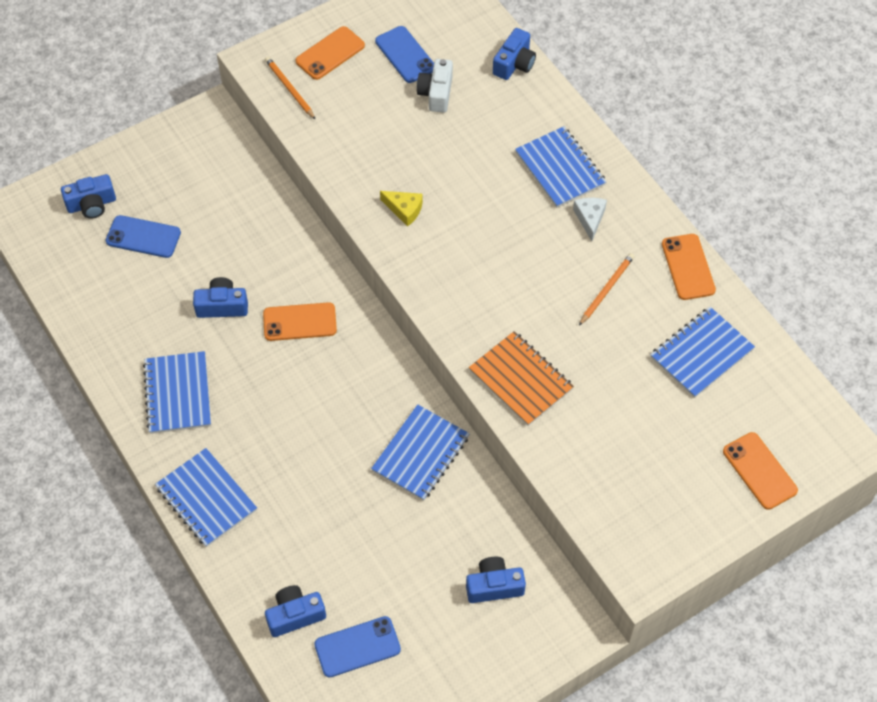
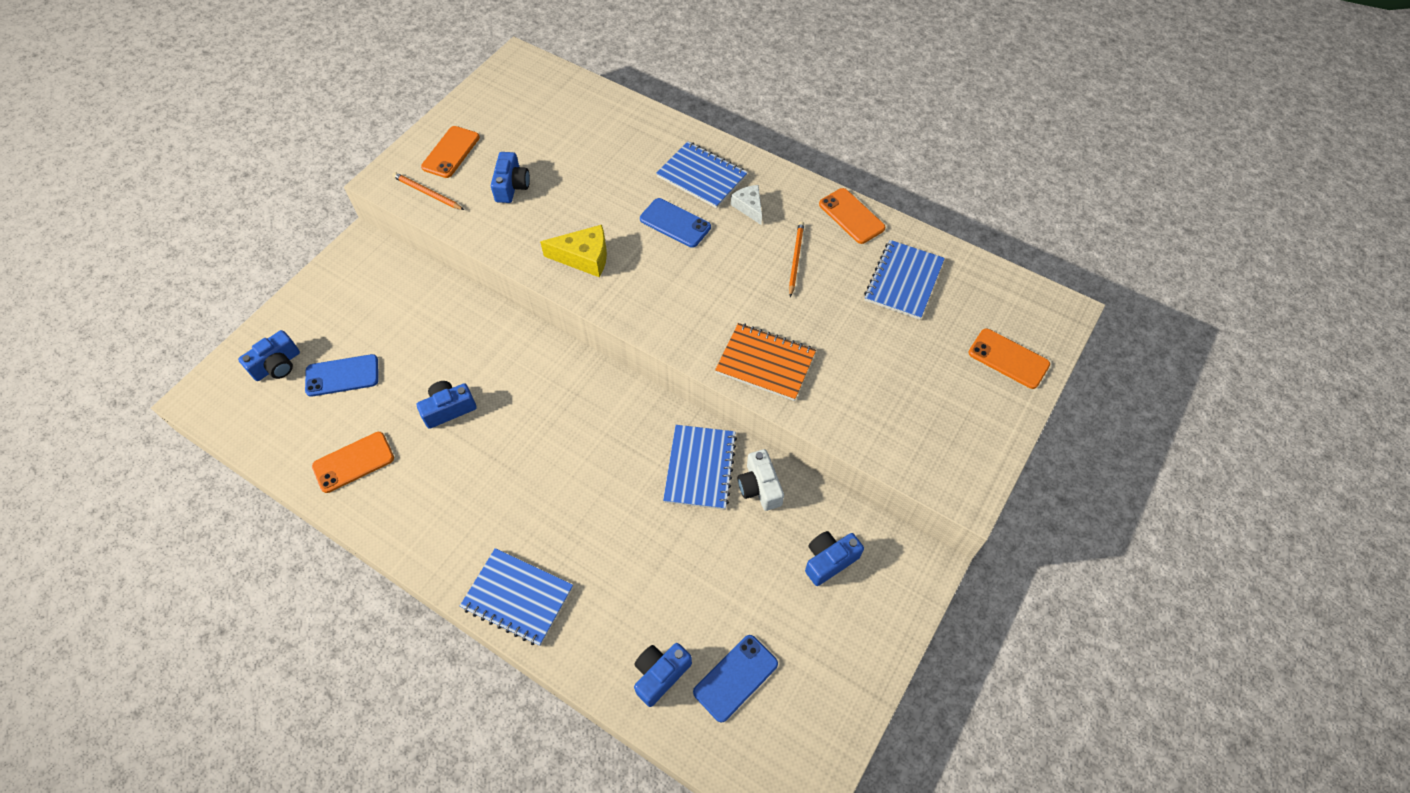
camera: 25 degrees left, 0 degrees up
(178, 394) = (442, 508): blue notebook -> none
(300, 322) = (530, 395): orange phone -> orange phone (353, 462)
(404, 210) = (584, 257): yellow cheese -> yellow cheese, size x1.53
(405, 55) = (519, 131): blue phone -> blue phone (675, 223)
(436, 93) = (563, 153): white camera -> white camera (759, 487)
(514, 63) = (618, 108): blue camera -> blue camera (512, 186)

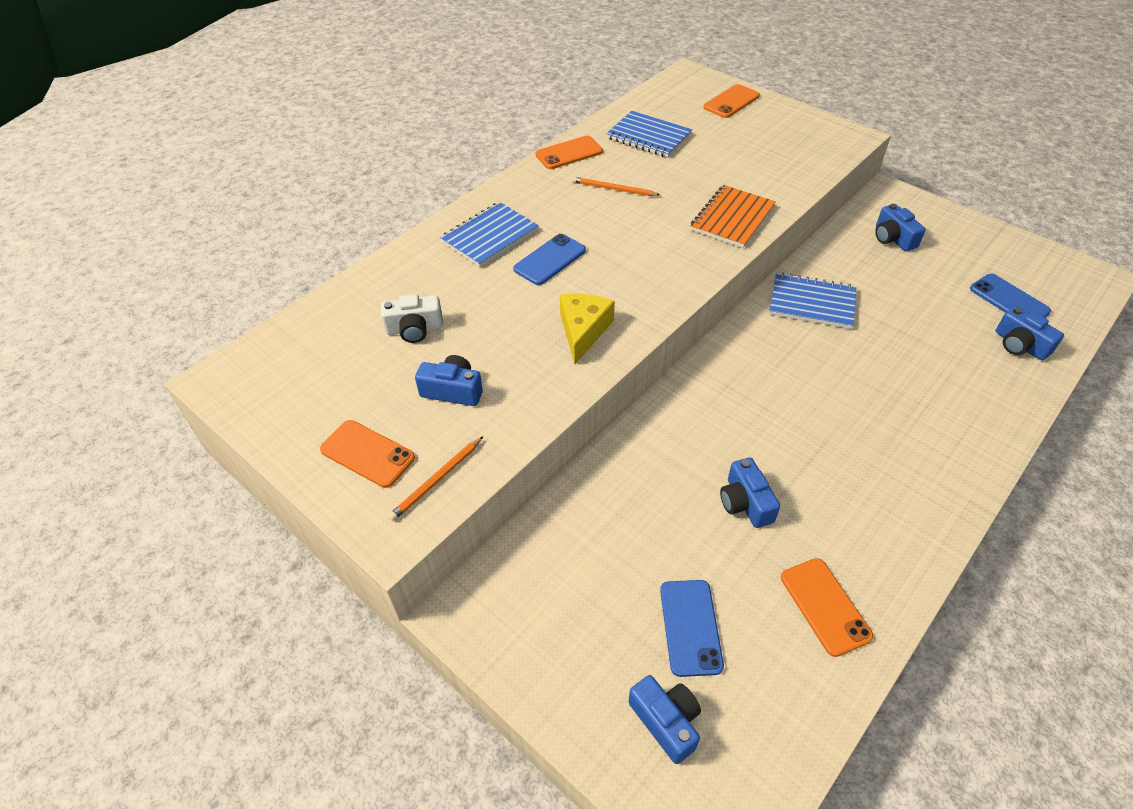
camera: 80 degrees left, 10 degrees down
(518, 597) = (971, 443): blue notebook -> none
(749, 207) = (541, 210): white cheese -> none
(759, 487) = (828, 268): white camera -> white camera (414, 329)

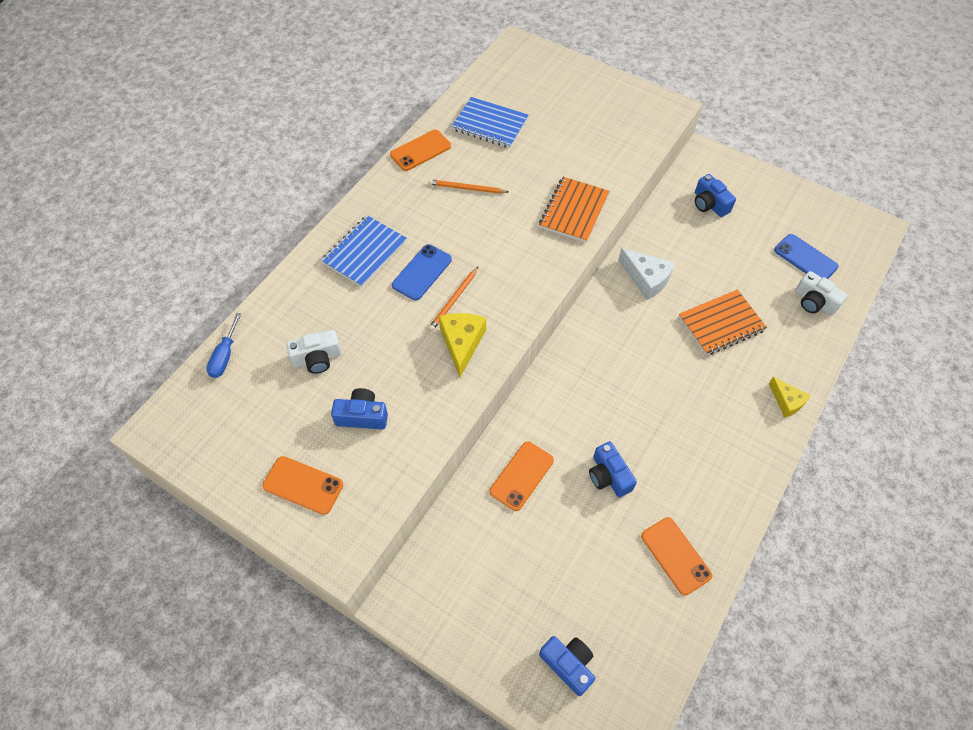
camera: 10 degrees left, 10 degrees up
(313, 317) = (225, 356): none -> blue screwdriver
(437, 480) = (365, 502): orange pencil -> orange pencil (453, 300)
(690, 627) = (578, 587): blue phone -> none
(731, 102) = (560, 76): orange phone -> orange phone (522, 476)
(812, 303) = (646, 279): blue notebook -> white cheese
(900, 356) = (721, 324): none -> orange notebook
(982, 446) = (787, 401): none -> yellow cheese
(1020, 345) = (814, 302): blue camera -> white camera

